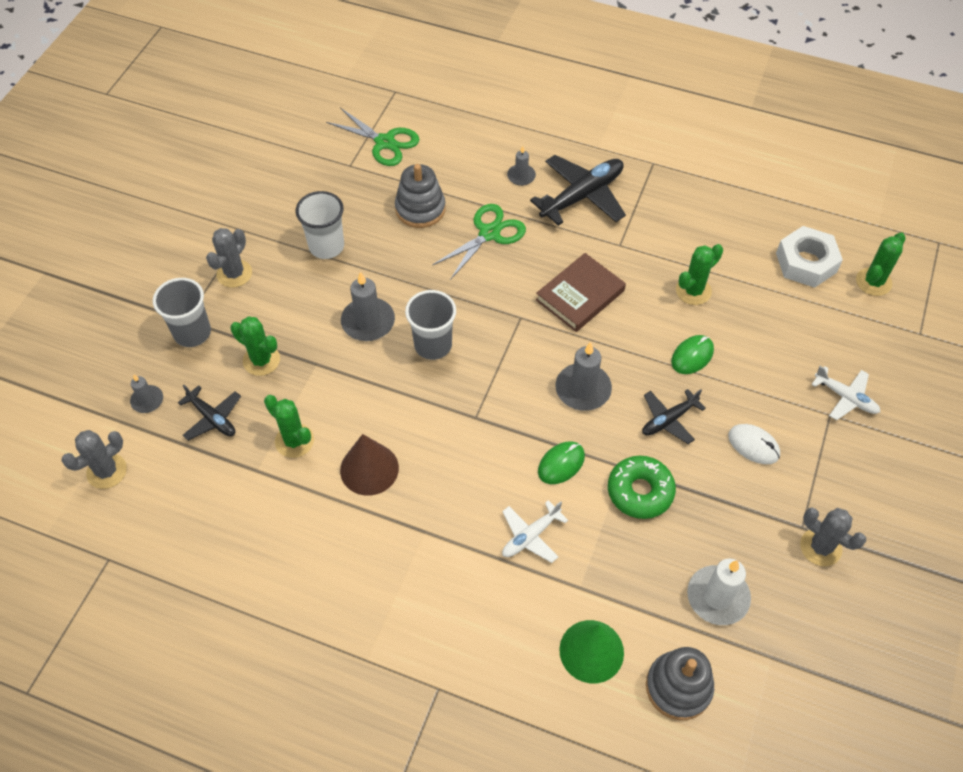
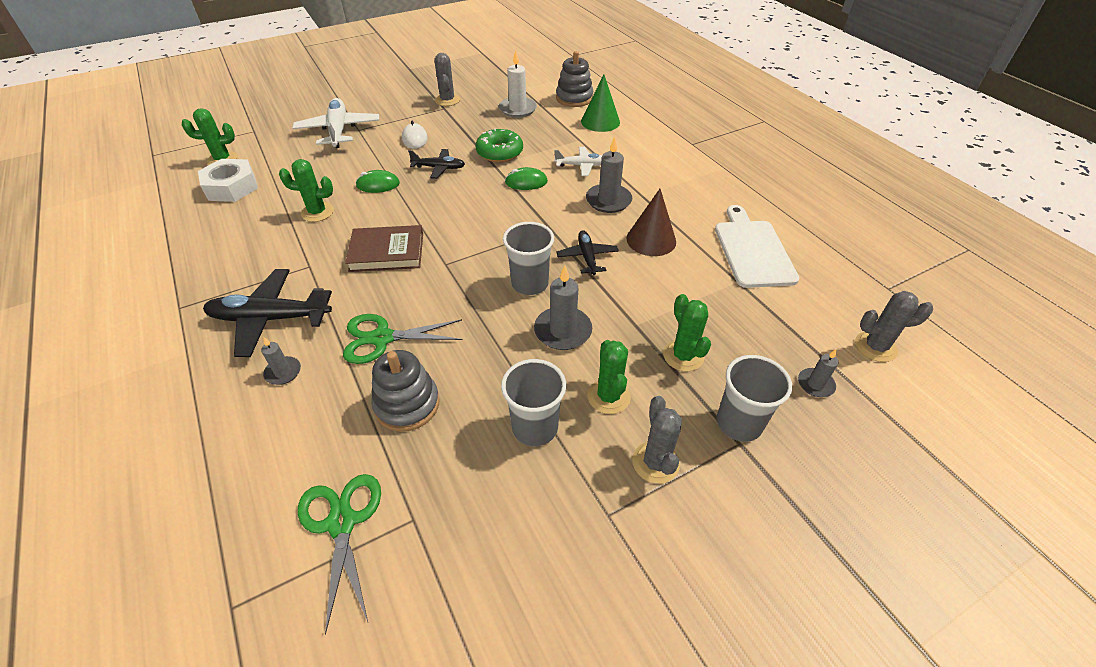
camera: 140 degrees left, 10 degrees down
(212, 418) = (756, 335): black plane -> black plane (587, 257)
(234, 274) = (655, 462): grey cactus -> grey cactus turned 75 degrees counterclockwise
(262, 523) = (752, 250): none -> white cutting board
(294, 441) = (695, 283): green cactus -> green cactus (608, 396)
(326, 246) = (535, 427): white cup -> grey cup
(583, 389) = (464, 205): grey candle -> grey candle (608, 200)
(846, 397) = (338, 130): white plane -> white plane, size x1.74

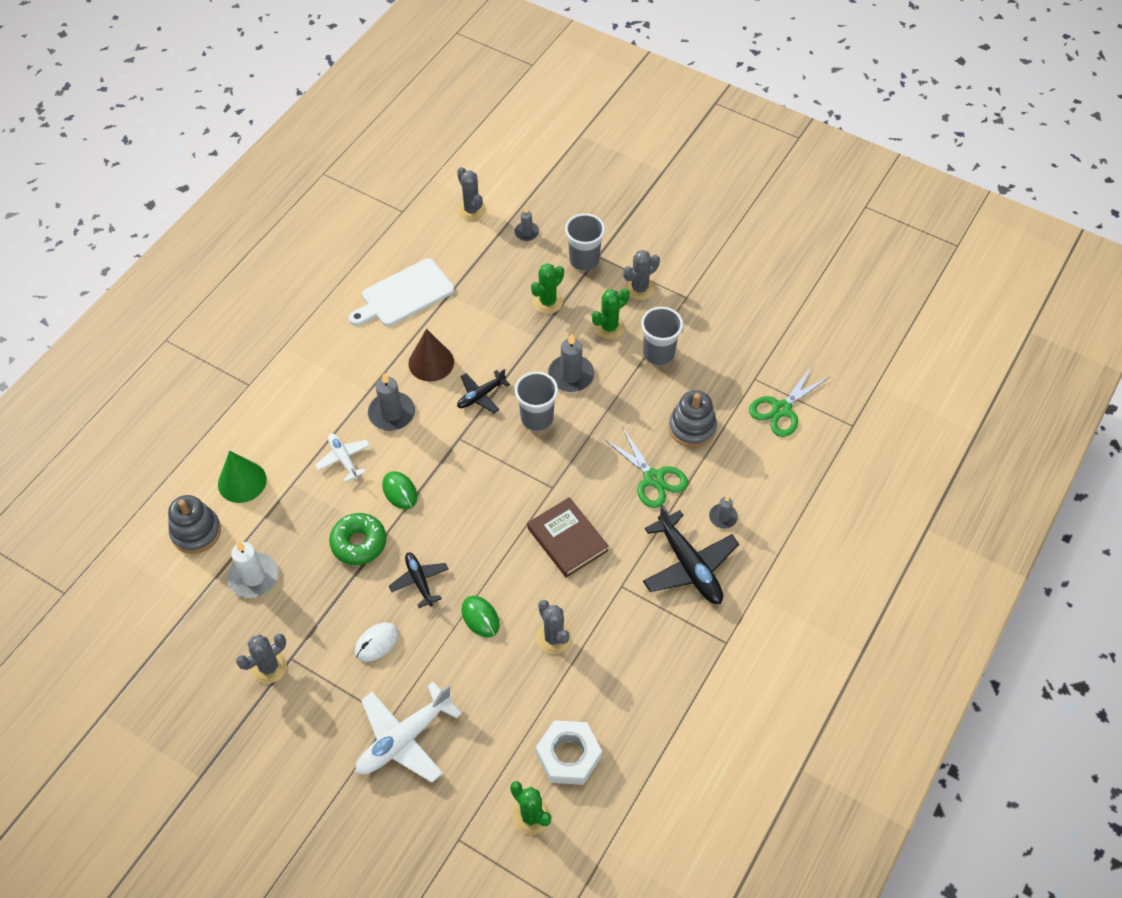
camera: 120 degrees left, 10 degrees up
(317, 212) = (553, 638): green cactus -> grey cactus

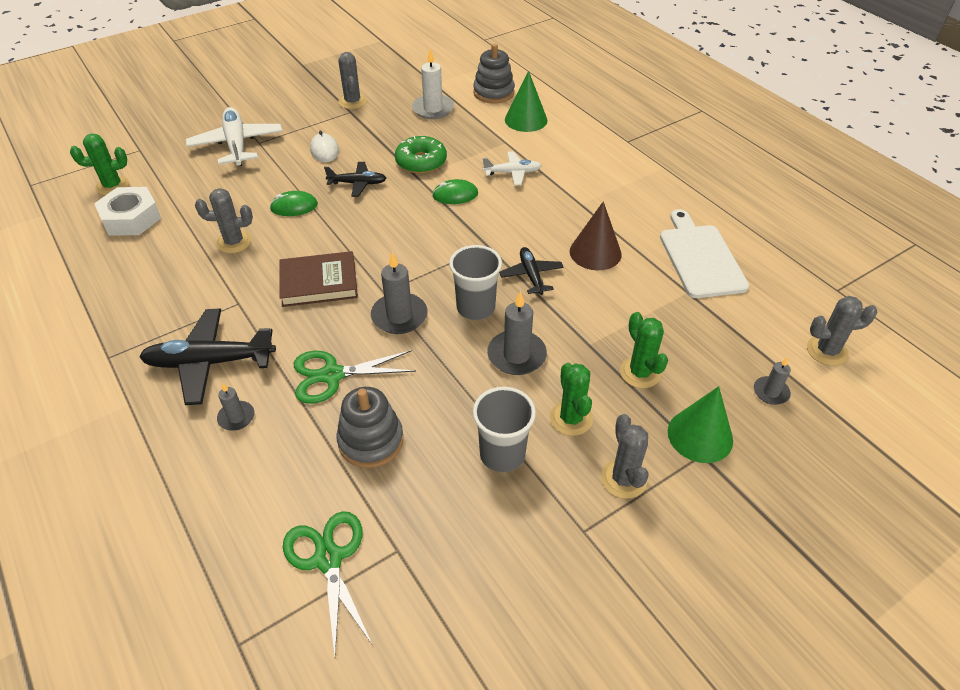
camera: 115 degrees right, 10 degrees down
(391, 413) = (546, 211): grey candle -> grey candle (399, 316)
(584, 260) = (700, 435): grey cup -> green cone

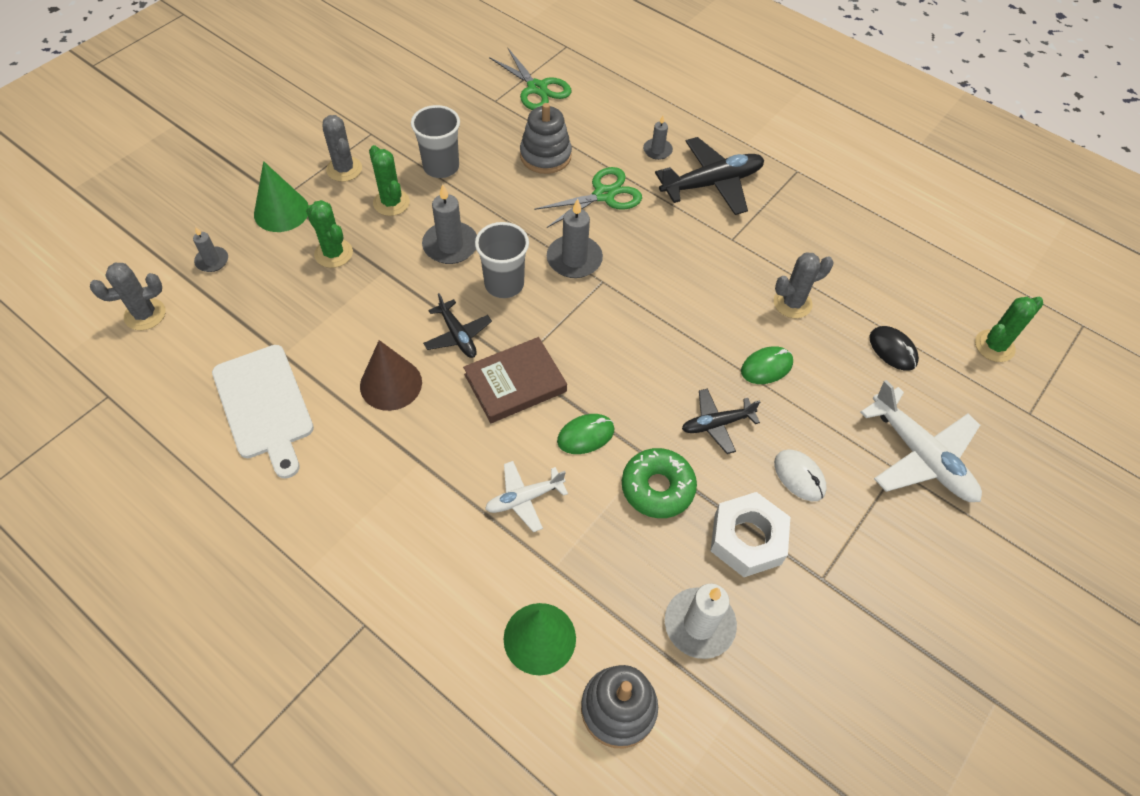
camera: 160 degrees right, 10 degrees up
(131, 218) = (925, 307): white nut -> white nut (747, 539)
(189, 198) = (892, 350): none -> black mouse
(319, 283) = (672, 276): brown book -> brown book (515, 383)
(352, 102) = (835, 607): grey cactus -> none

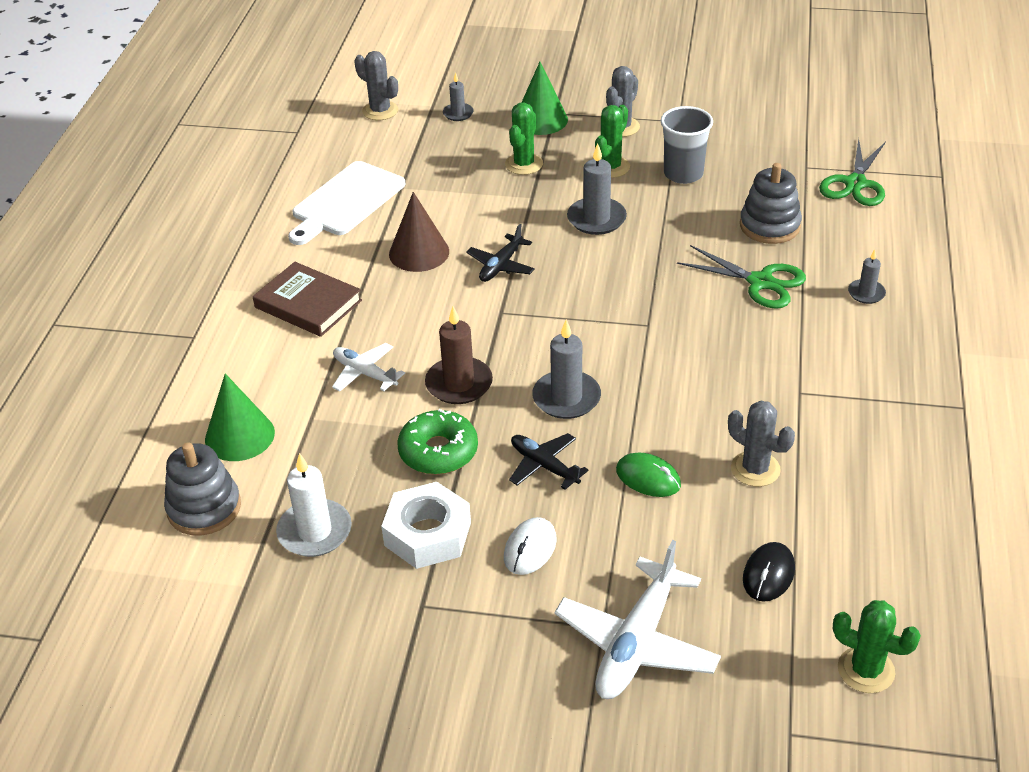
camera: 65 degrees right, 15 degrees down
(504, 284) = (583, 267): grey cup -> none
(515, 383) = (479, 319): brown book -> brown book (308, 304)
(574, 259) = (656, 296): grey candle -> grey candle (566, 398)
(585, 435) = (459, 384): green mouse -> brown candle
(712, 183) = (864, 349): black plane -> none

